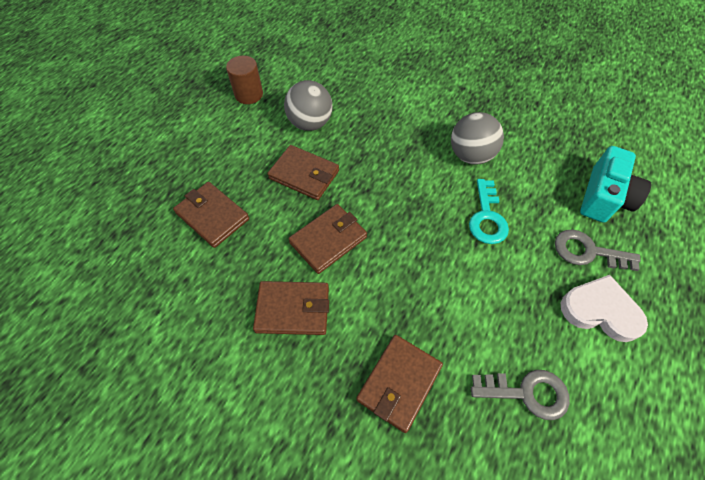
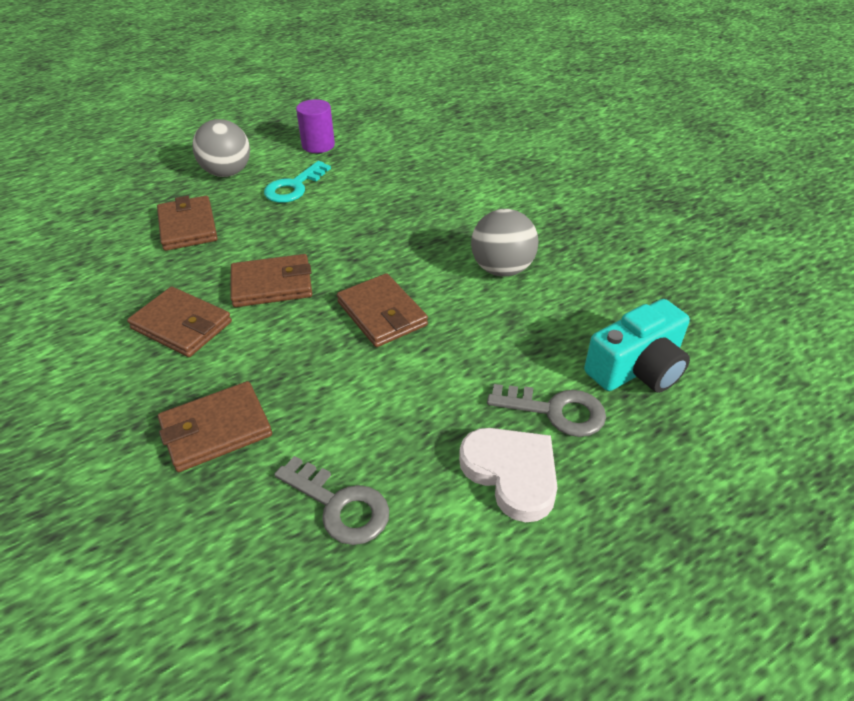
camera: 30 degrees right, 15 degrees down
(249, 94) = (318, 145): brown cylinder -> purple cylinder
(304, 174) = (304, 224): brown wallet -> brown wallet (382, 314)
(310, 123) = (354, 186): grey ball -> grey ball (227, 173)
(487, 217) = (462, 331): turquoise key -> turquoise key (294, 187)
(587, 251) = (556, 411): grey key -> grey key turned 150 degrees clockwise

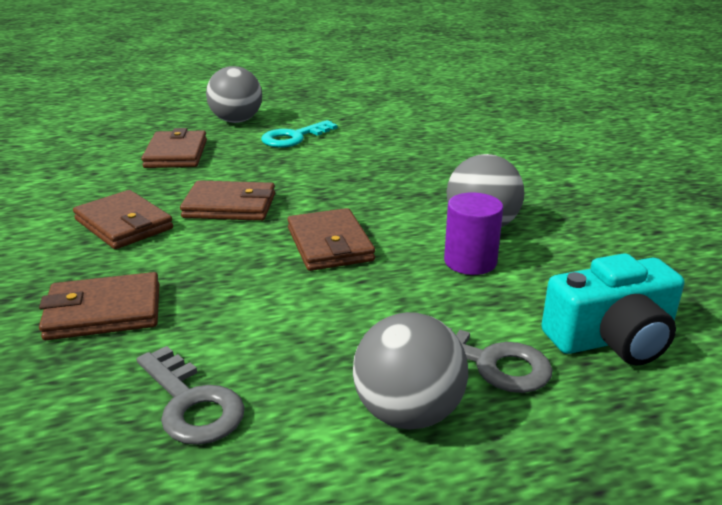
camera: 15 degrees right, 15 degrees down
(318, 145) = (334, 111): purple cylinder -> purple cylinder (470, 261)
(511, 473) = (408, 413): white heart -> grey ball

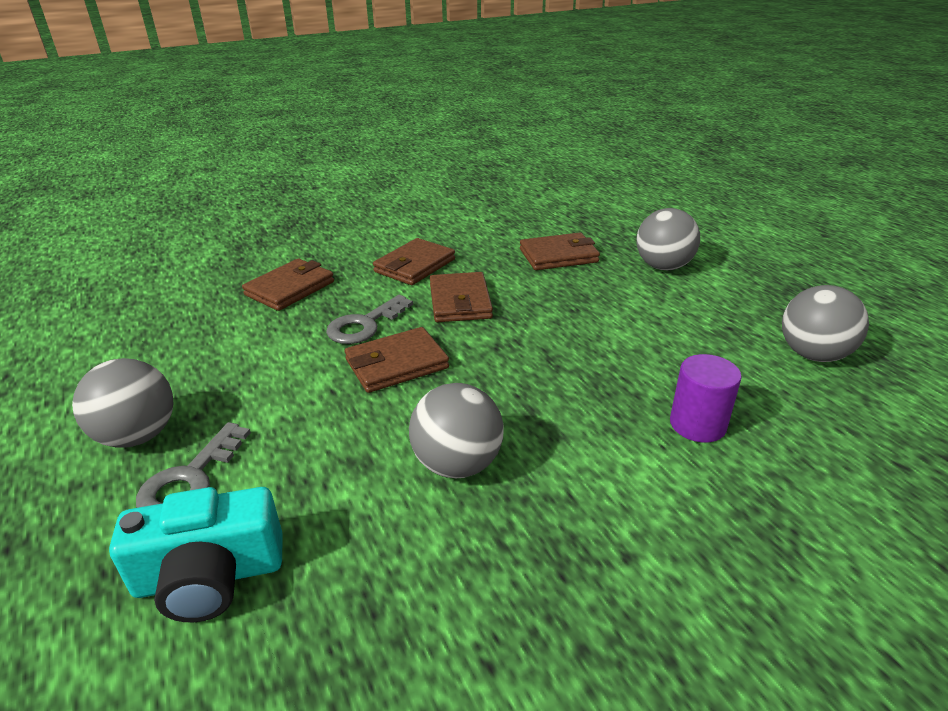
camera: 80 degrees right, 5 degrees up
(104, 312) = (290, 288): brown wallet -> brown wallet turned 60 degrees clockwise
(191, 403) = (180, 342): grey key -> grey key (365, 325)
(294, 137) = (641, 306): turquoise key -> none
(387, 105) = (813, 354): none -> grey ball
(470, 261) = (372, 458): purple cylinder -> purple cylinder (697, 424)
(612, 339) = (210, 576): turquoise camera -> turquoise camera turned 75 degrees counterclockwise

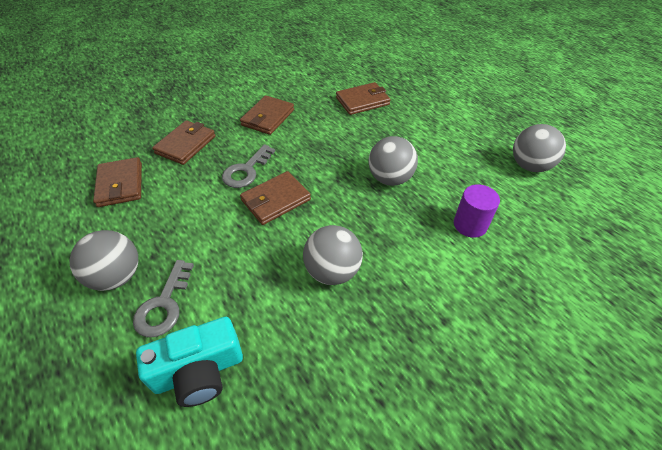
camera: 10 degrees left, 15 degrees up
(460, 301) = (306, 145): brown wallet -> brown wallet (120, 184)
(663, 267) = (431, 105): grey ball -> grey ball (390, 178)

